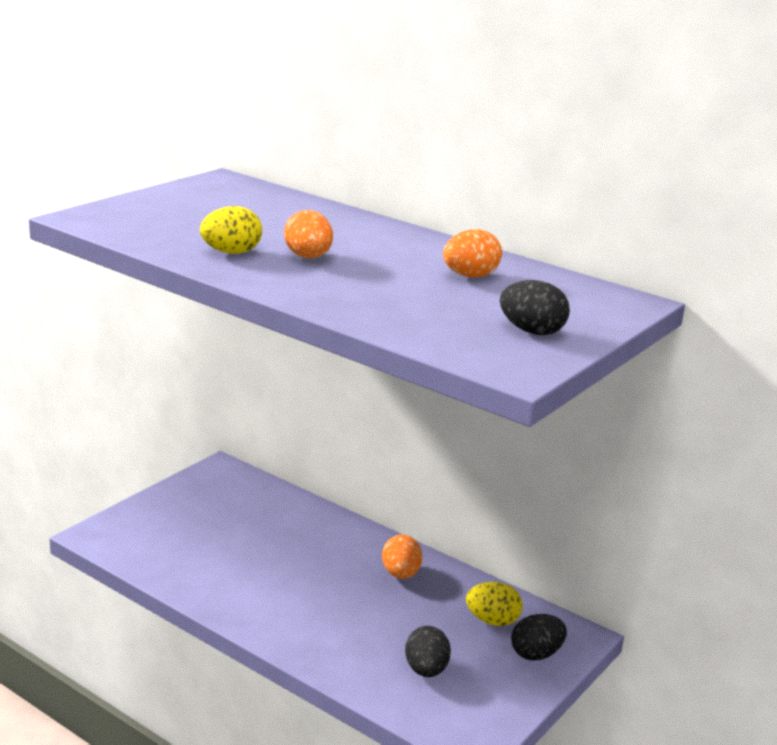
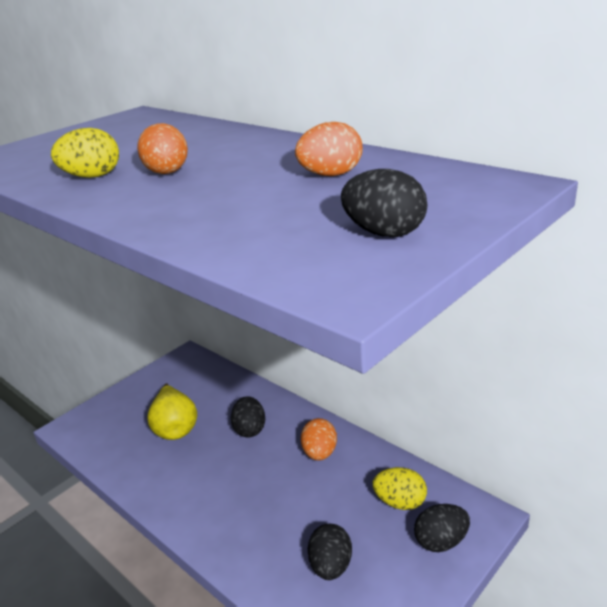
camera: 10 degrees right, 5 degrees up
(227, 542) = (175, 428): none -> yellow pear
(316, 548) = (250, 429): none -> black egg

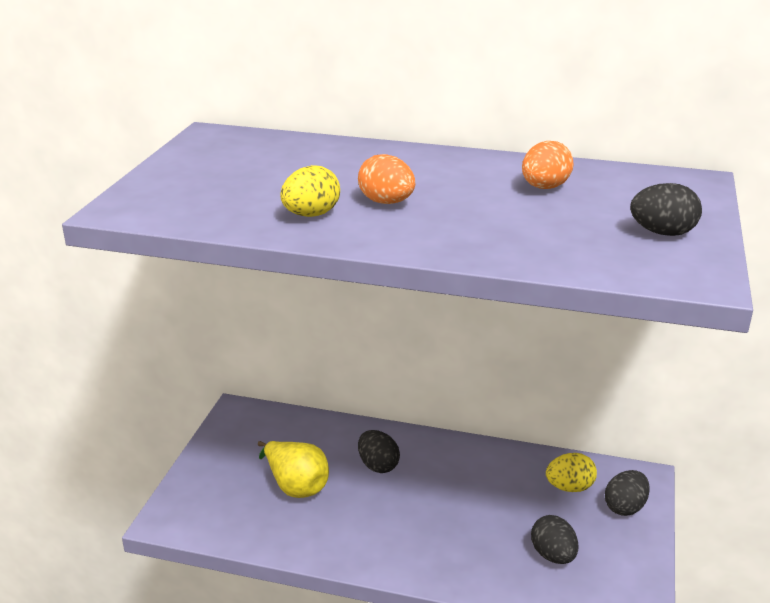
camera: 30 degrees left, 0 degrees up
(320, 453) = (466, 467): orange egg -> none

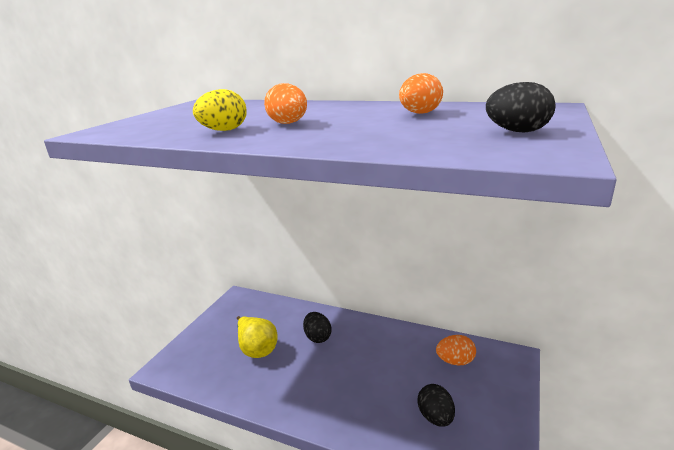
camera: 10 degrees right, 5 degrees down
(569, 487) = (455, 361): yellow egg -> orange egg
(625, 507) = (498, 380): black egg -> none

